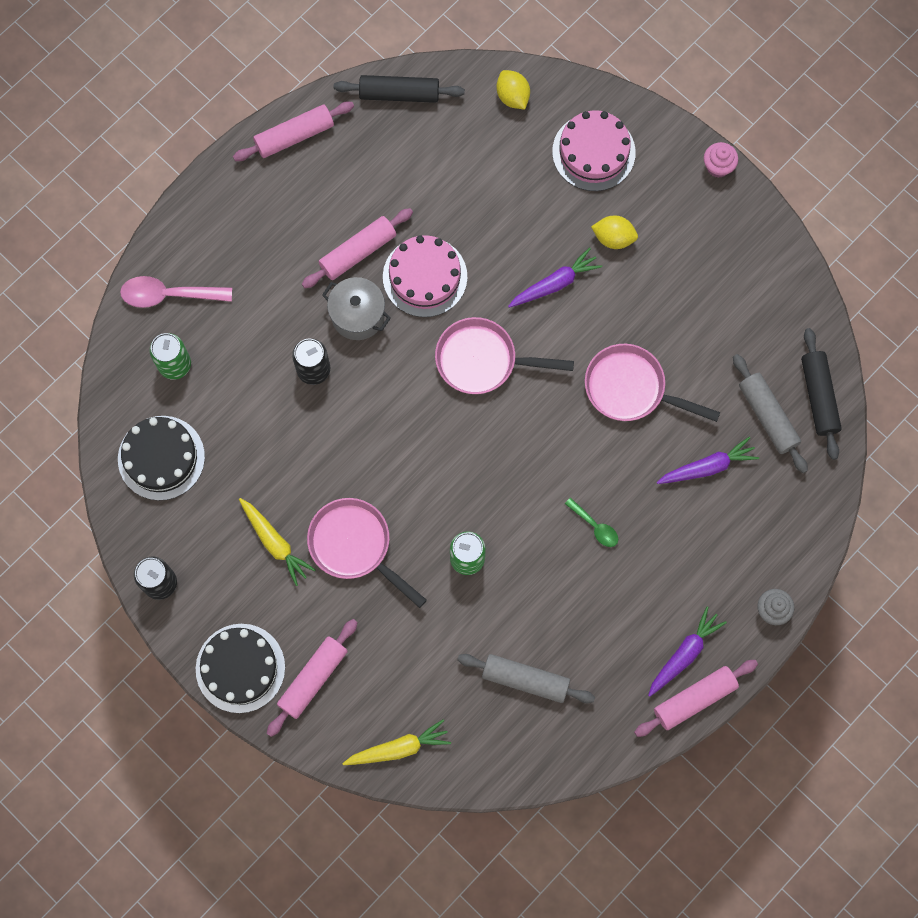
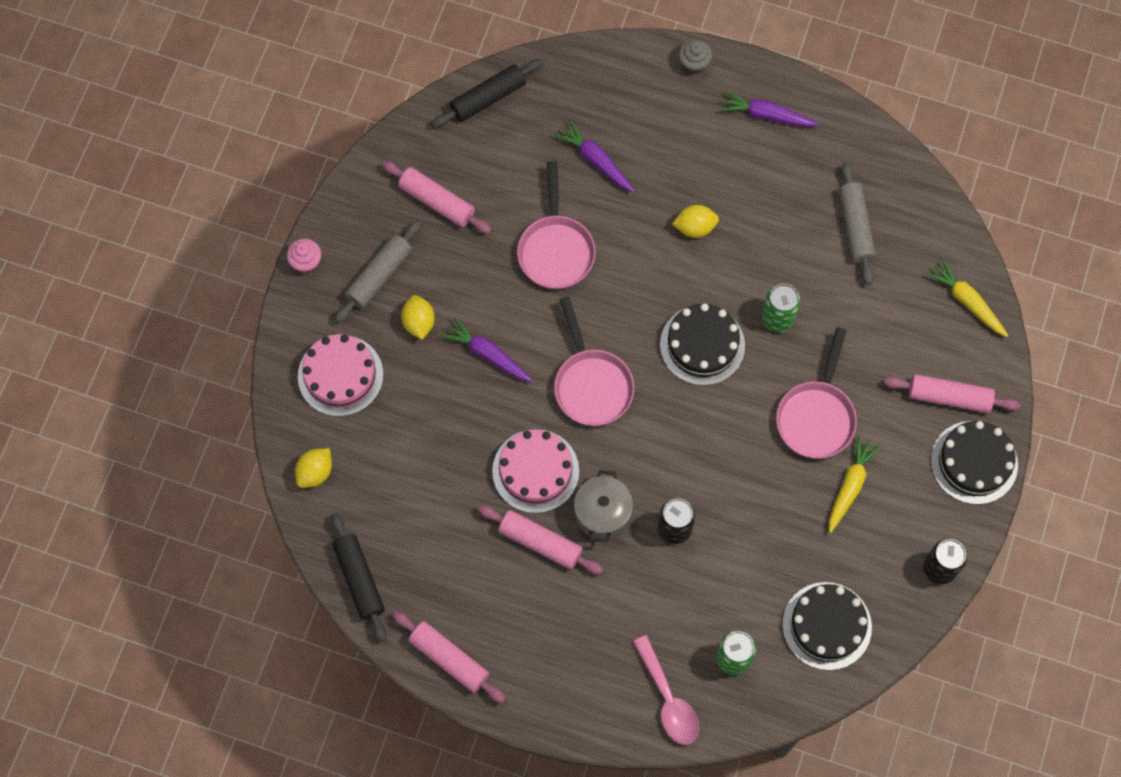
camera: 115 degrees left, 5 degrees down
(474, 476) = (702, 345): none -> black cake
(595, 526) = (695, 227): green spoon -> yellow lemon
(694, 699) = (799, 93): pink rolling pin -> pink rolling pin (437, 202)
(768, 416) = (526, 131): grey rolling pin -> grey rolling pin (379, 275)

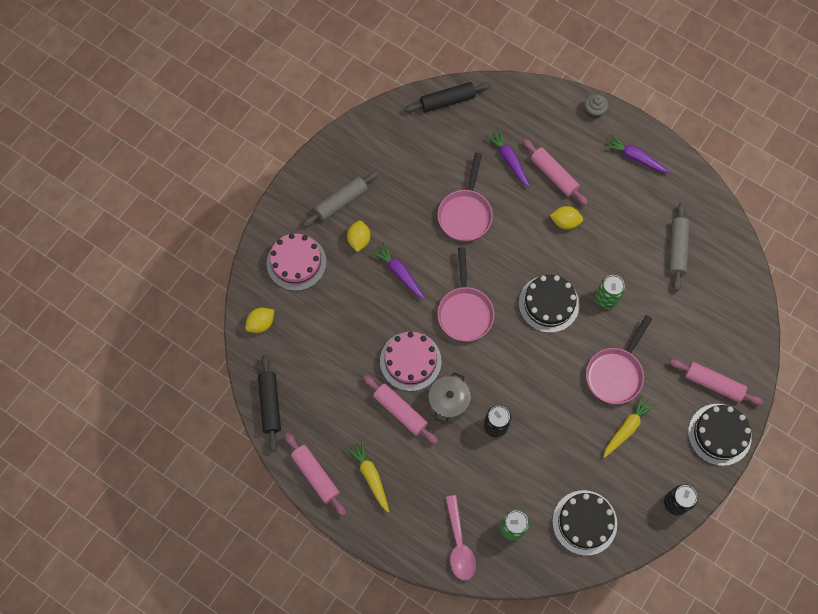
camera: 15 degrees right, 0 degrees up
(306, 262) = (295, 181): pink cupcake -> none
(437, 202) = (393, 162): pink rolling pin -> pink rolling pin (553, 175)
(967, 301) = (743, 320): yellow carrot -> yellow carrot (370, 476)

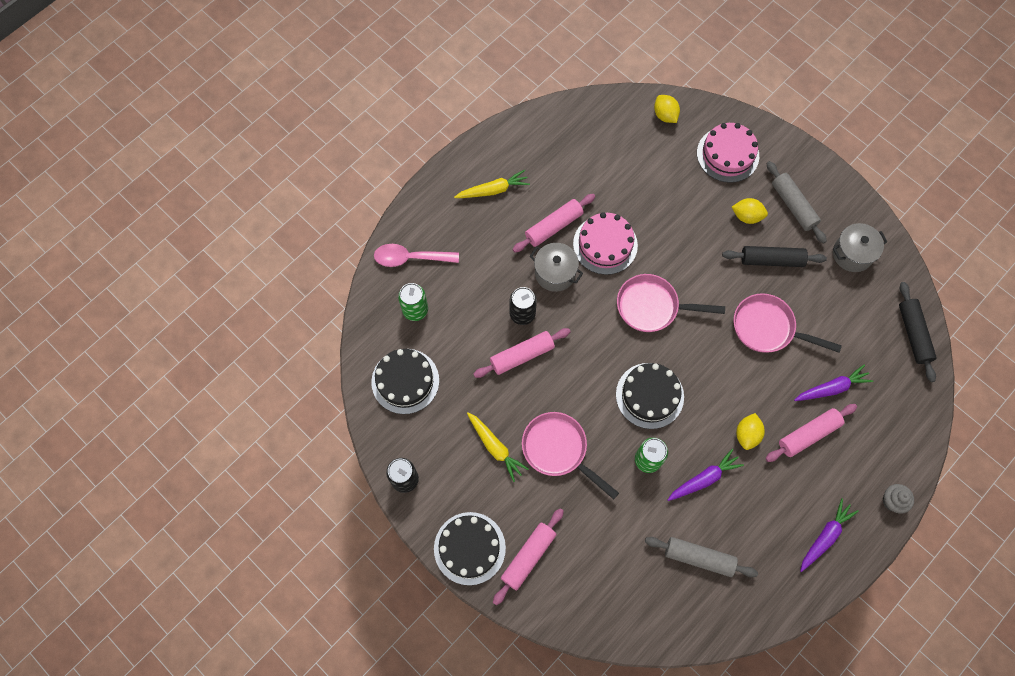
camera: 100 degrees right, 0 degrees up
(270, 404) = (580, 113): black rolling pin -> black rolling pin (771, 260)
(315, 475) = (503, 143): pink rolling pin -> pink rolling pin (522, 355)
(381, 151) = (852, 254): none -> grey pot
(399, 273) = (704, 249): purple carrot -> purple carrot (704, 478)

